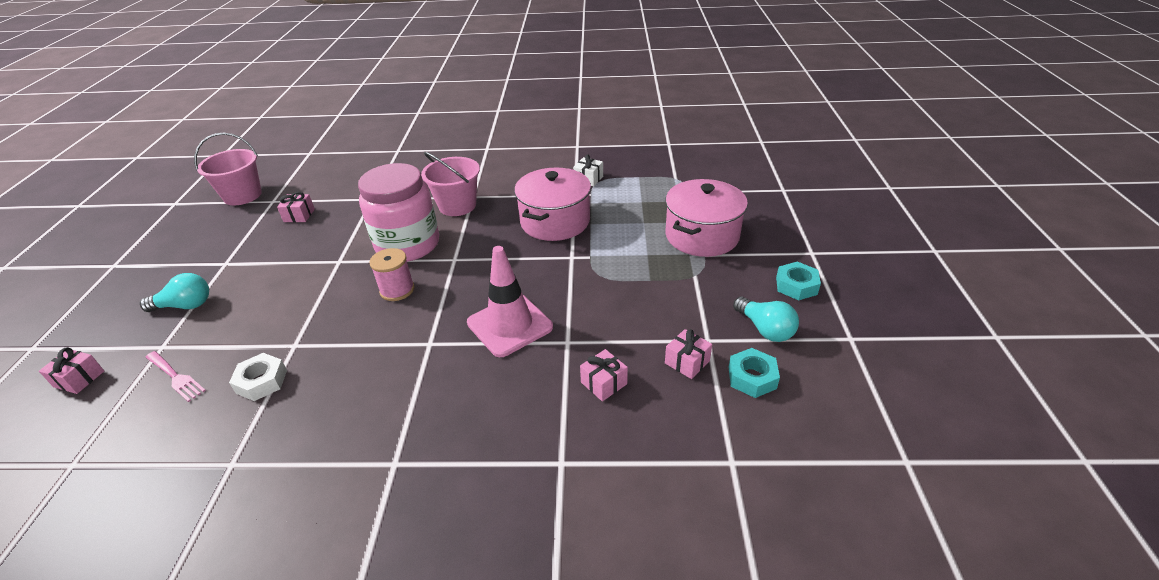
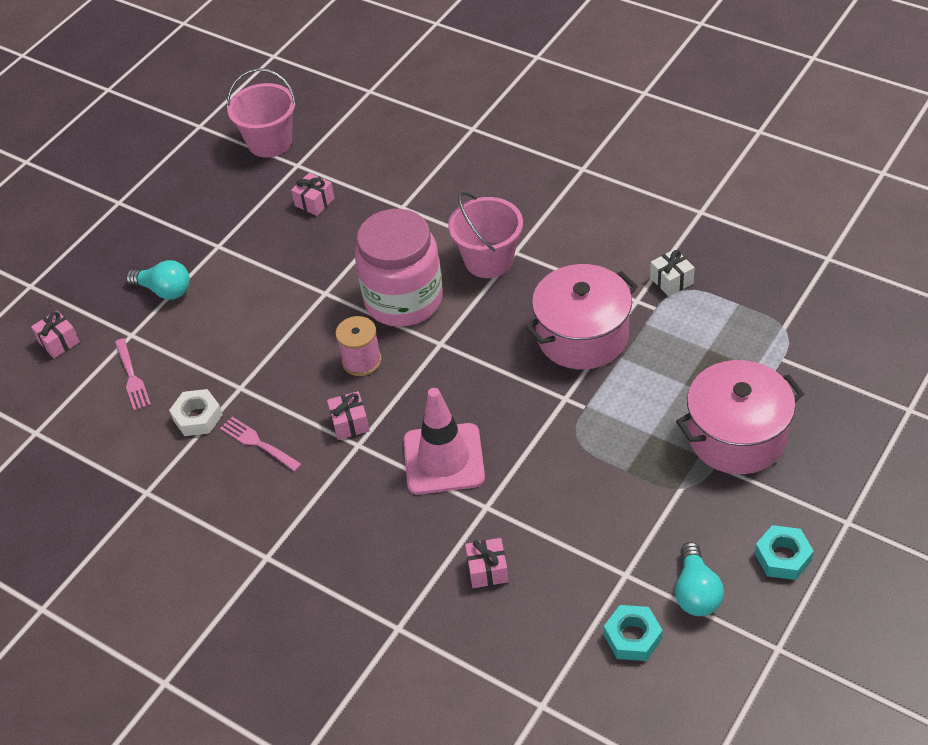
camera: 35 degrees right, 10 degrees up
(334, 377) = (258, 443): none -> pink fork
(687, 362) = (583, 588): pink gift -> pink gift (350, 423)

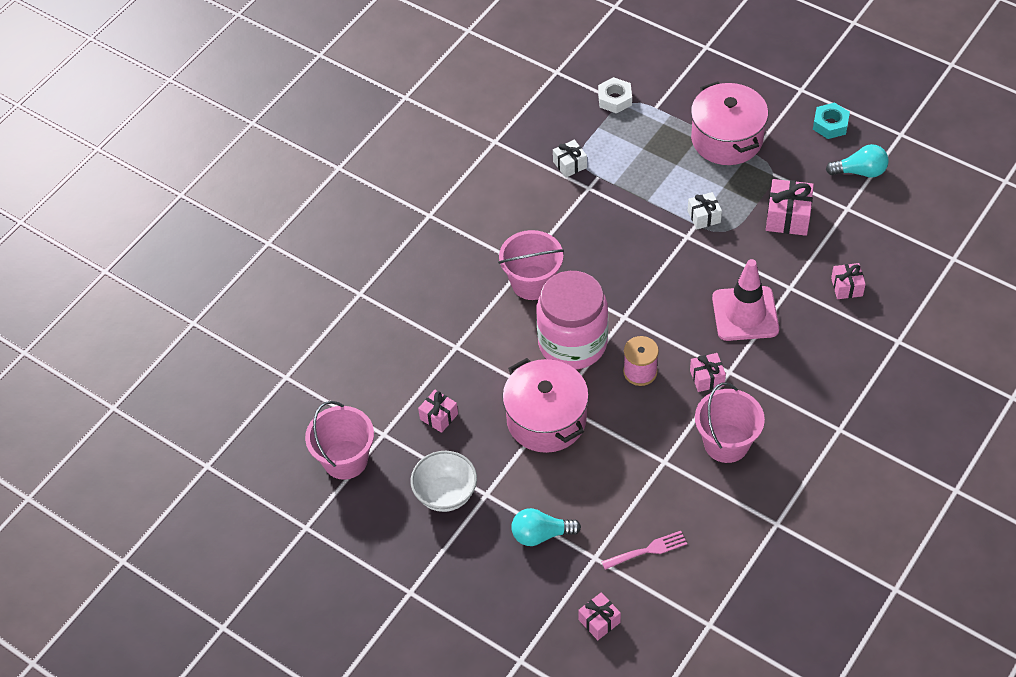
camera: 90 degrees left, 5 degrees up
(165, 290) = (541, 534): turquoise light bulb -> turquoise light bulb turned 120 degrees counterclockwise
(197, 417) = (696, 491): white nut -> white nut (615, 99)
(221, 216) = (446, 494): none -> white bowl
(258, 443) = (726, 443): pink fork -> pink bucket
(582, 336) = (623, 223): pink pot -> pink pot (546, 419)
(598, 414) = (704, 217): none -> white gift
(604, 504) = (788, 217): none -> pink gift
(632, 637) = (897, 207): turquoise nut -> none

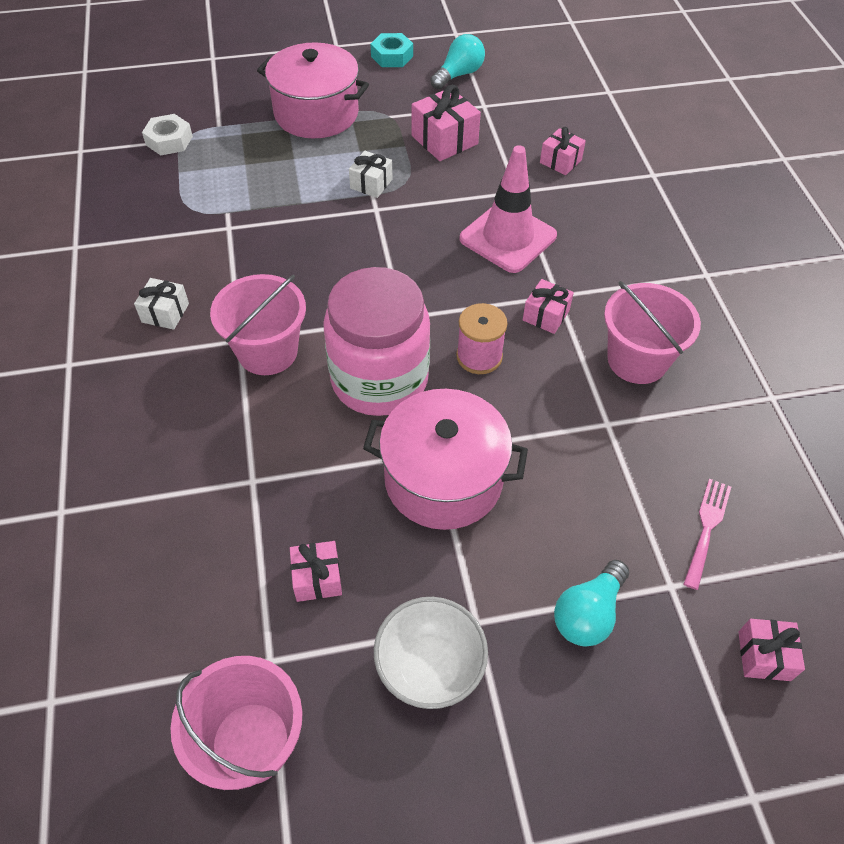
camera: 50 degrees left, 0 degrees up
(570, 164) = (184, 219): white gift -> white gift (165, 313)

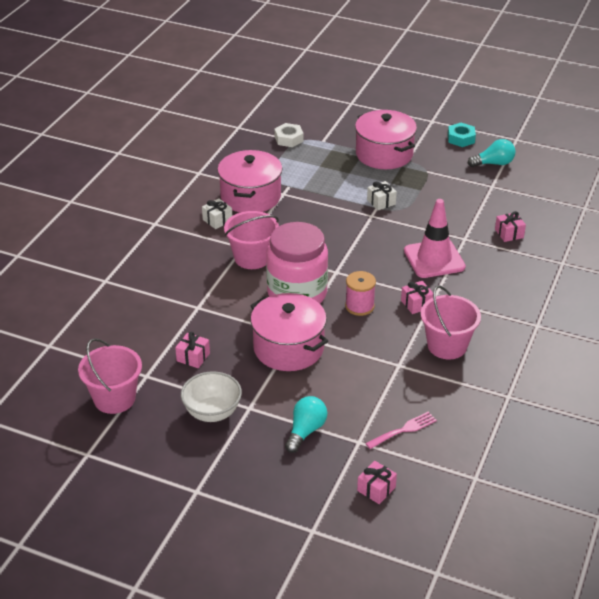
camera: 35 degrees right, 15 degrees down
(185, 252) = (250, 197): none -> pink pot
(444, 140) = (447, 196): pink gift -> none
(588, 613) = (305, 431): turquoise light bulb -> turquoise light bulb turned 135 degrees clockwise

